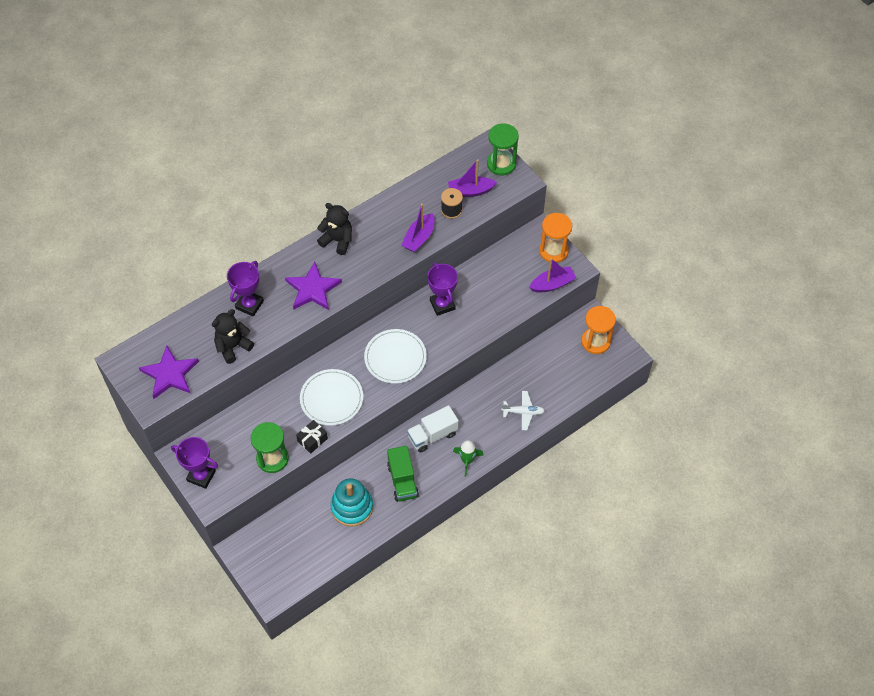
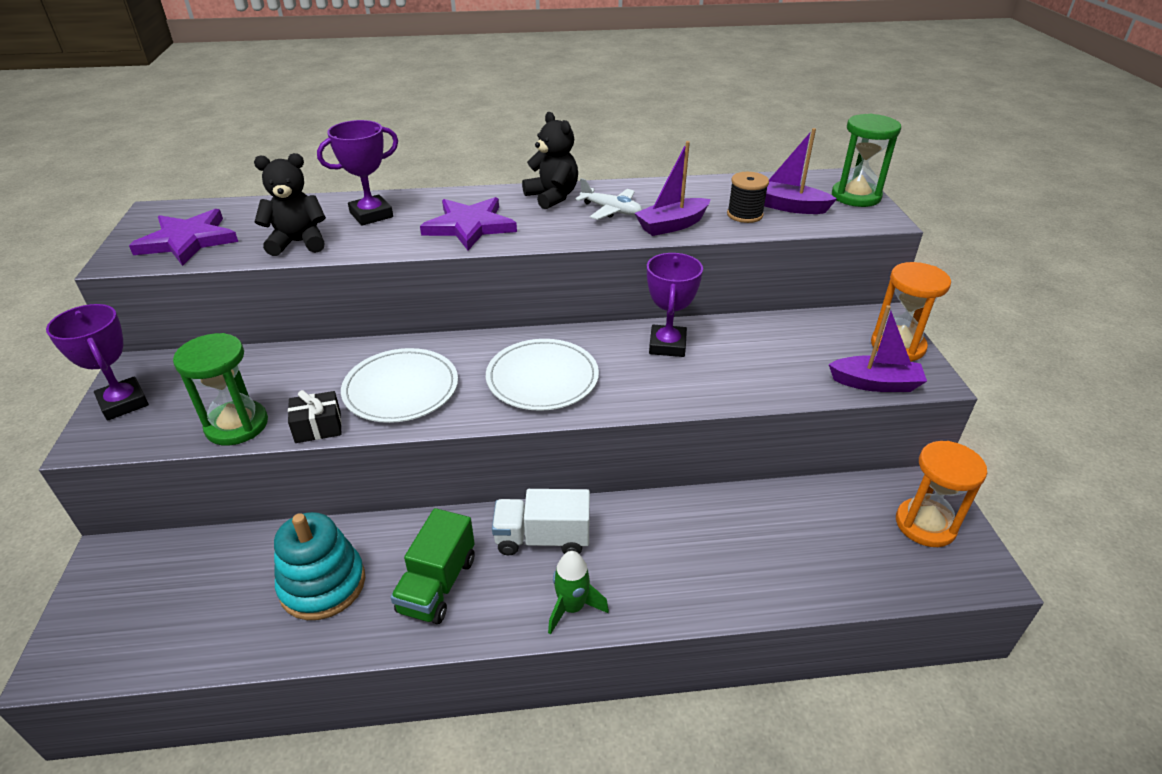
camera: 30 degrees right, 20 degrees down
(523, 412) = (727, 576): white plane -> white plane (611, 210)

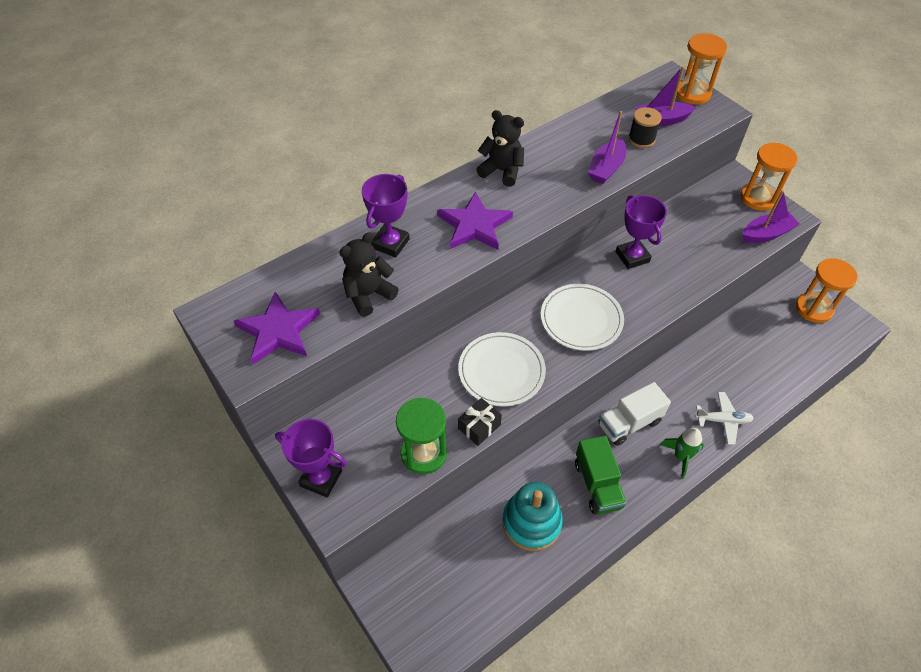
camera: 30 degrees left, 15 degrees up
(611, 210) = (554, 169): white plane -> white plane (723, 420)
(856, 196) = (692, 93): green hourglass -> orange hourglass

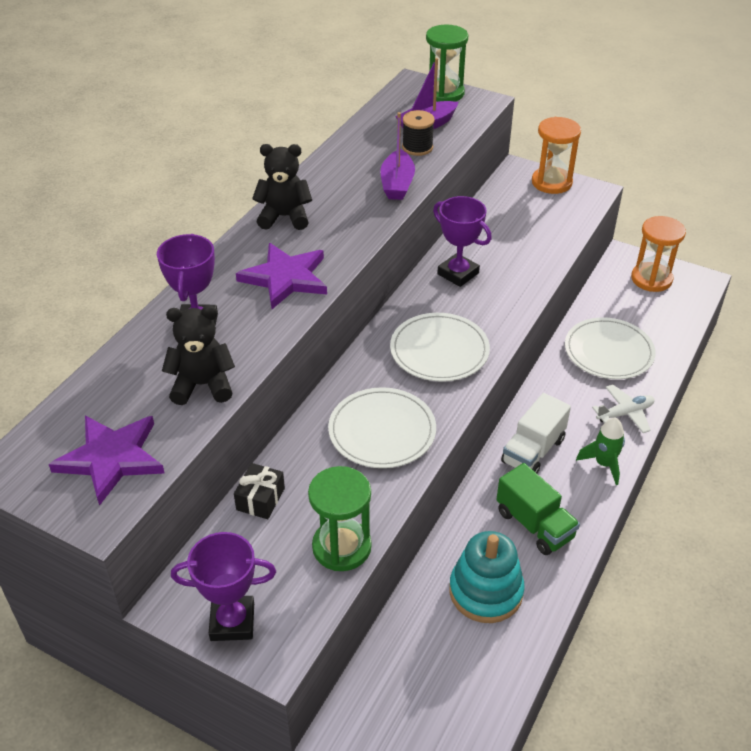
camera: 25 degrees left, 10 degrees down
(368, 295) = (202, 385): black teddy bear -> black teddy bear turned 60 degrees clockwise
(479, 426) = (389, 496): black gift -> black gift (260, 499)
(692, 93) = (444, 93): orange hourglass -> green hourglass
(739, 361) = (608, 351): none -> white plate
(766, 234) = (578, 213): purple boat -> none

